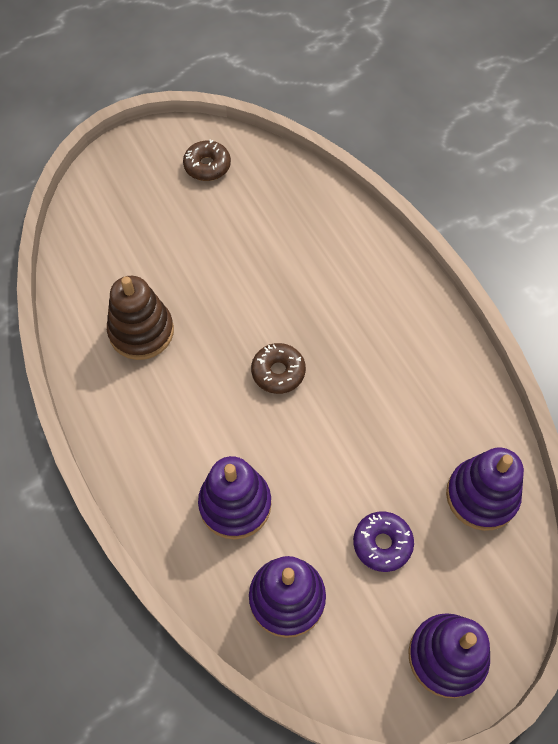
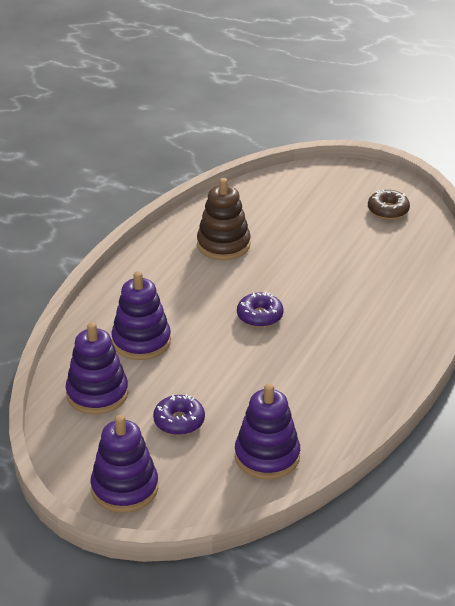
camera: 55 degrees right, 25 degrees down
(278, 372) = (260, 316): brown donut -> purple donut

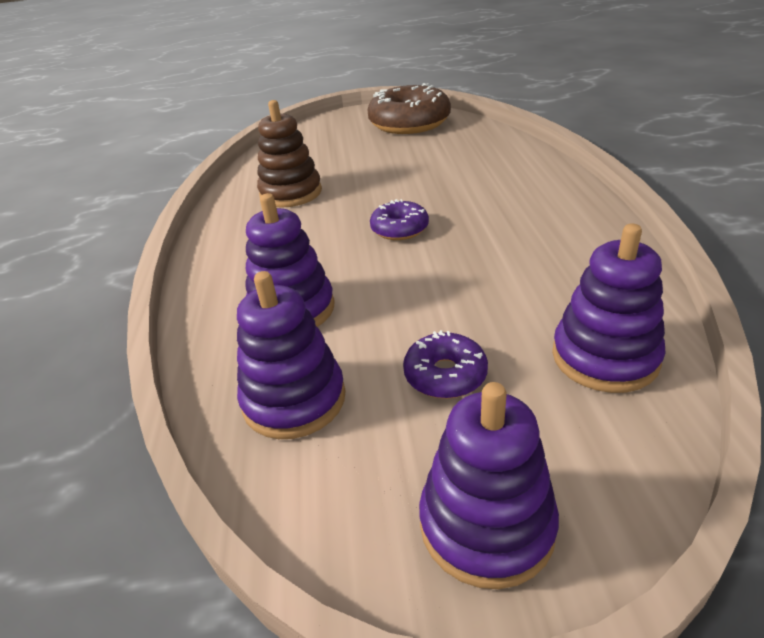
camera: 30 degrees left, 0 degrees up
(388, 210) = (409, 123): brown donut -> brown donut, size x1.98

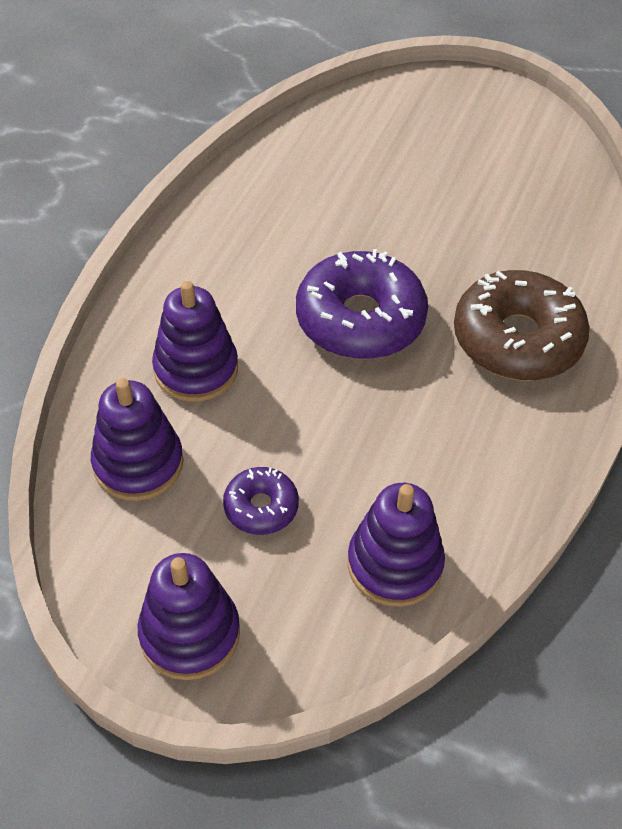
camera: 25 degrees right, 15 degrees up
(291, 193) = (298, 204): brown stacking toy -> none
(399, 229) = (360, 319): purple donut -> purple donut, size x1.98
(409, 123) = (516, 142): brown donut -> brown donut (517, 339)

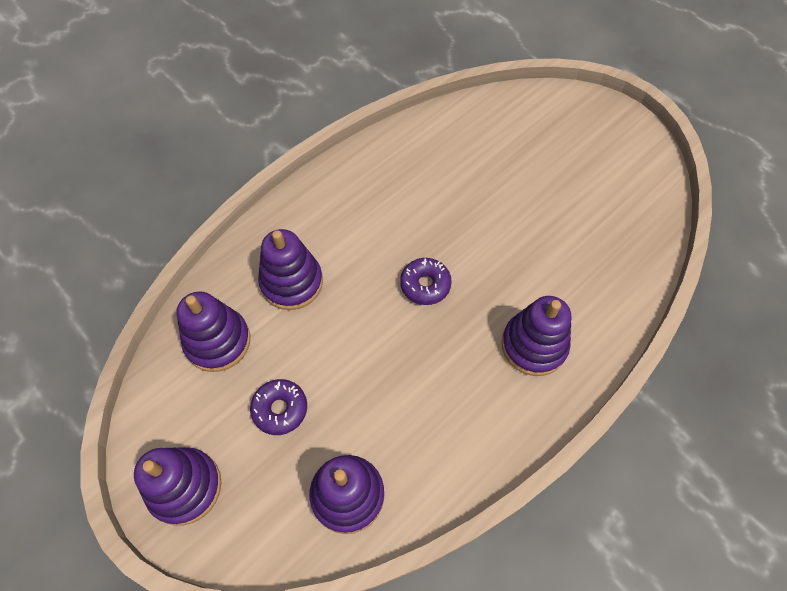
camera: 25 degrees right, 10 degrees up
(360, 319) = (425, 285): purple donut -> purple donut, size x0.50
(517, 339) = (533, 345): brown donut -> purple stacking toy

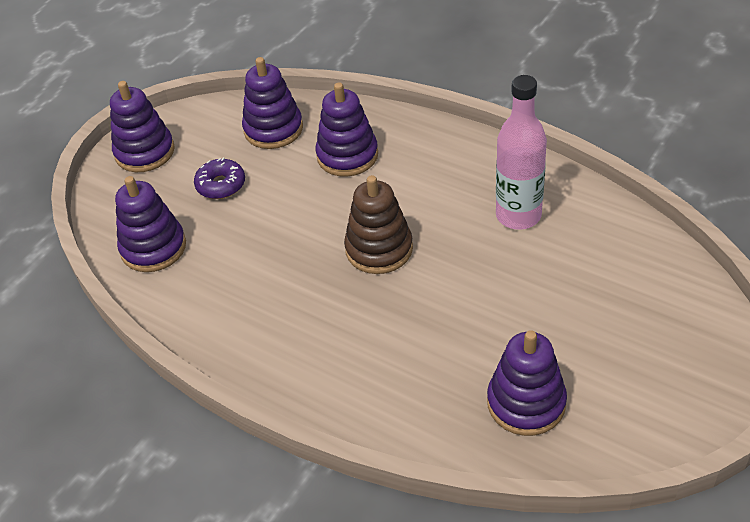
camera: 80 degrees right, 15 degrees down
(423, 176) = (518, 215): none -> pink bottle
(425, 285) = (379, 249): purple donut -> brown stacking toy
(533, 345) = (336, 352): purple stacking toy -> purple stacking toy (526, 403)

